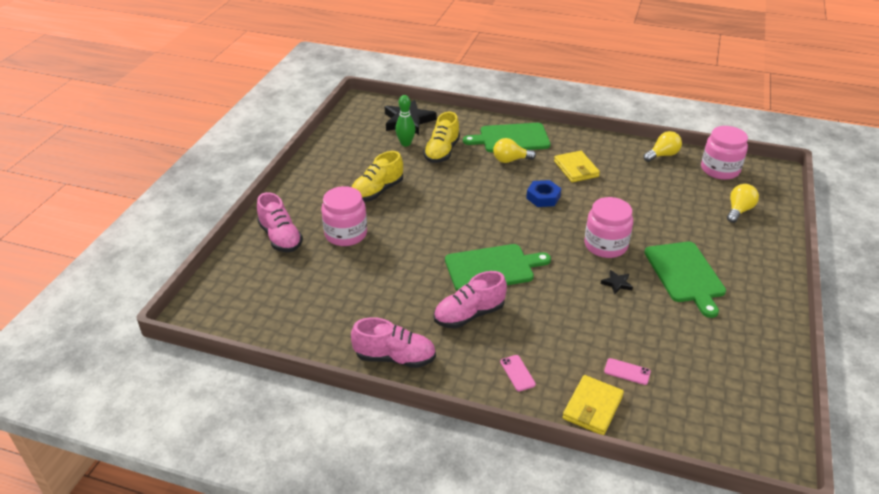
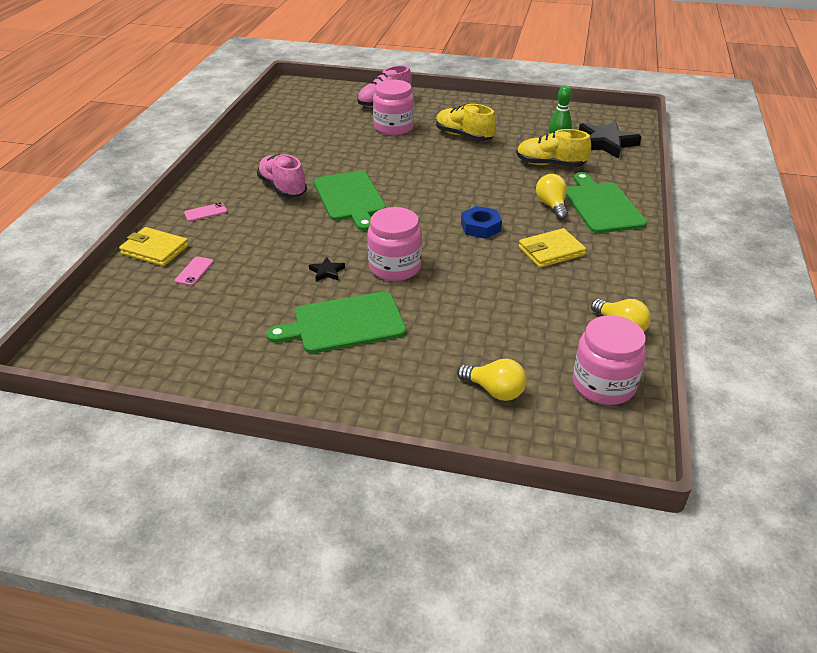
camera: 85 degrees right, 0 degrees up
(395, 357) = (234, 158): pink shoe -> none

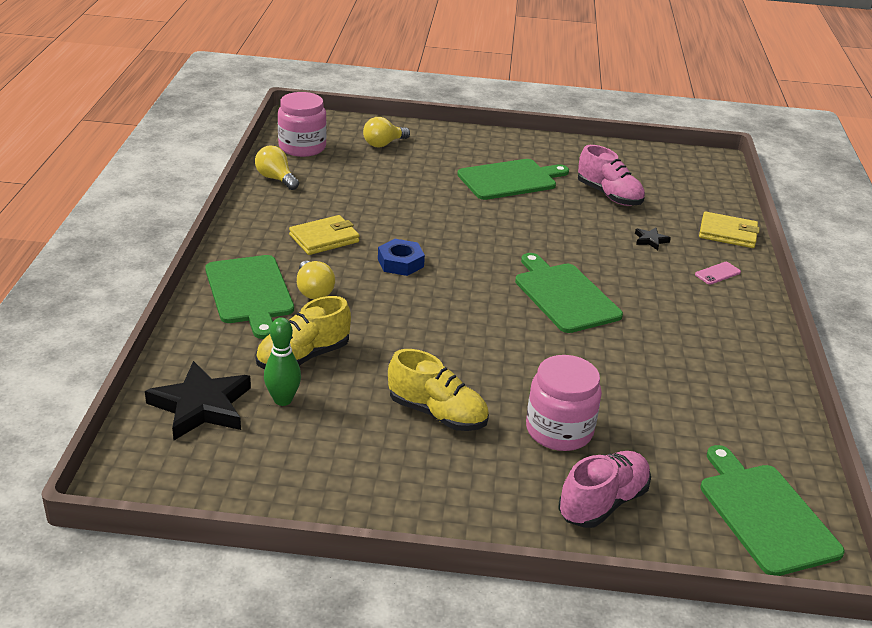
camera: 170 degrees right, 5 degrees down
(194, 271) = (670, 215): pink phone -> none
(282, 188) = (655, 307): pink shoe -> pink shoe (609, 195)
(304, 97) = (765, 515): none -> green cutting board
(327, 272) = (546, 217): black star -> black star (650, 240)
(395, 267) = (483, 221): pink jar -> none
(494, 391) = (383, 144): yellow light bulb -> yellow light bulb turned 60 degrees counterclockwise
(550, 164) = (303, 357): yellow shoe -> yellow shoe turned 135 degrees clockwise

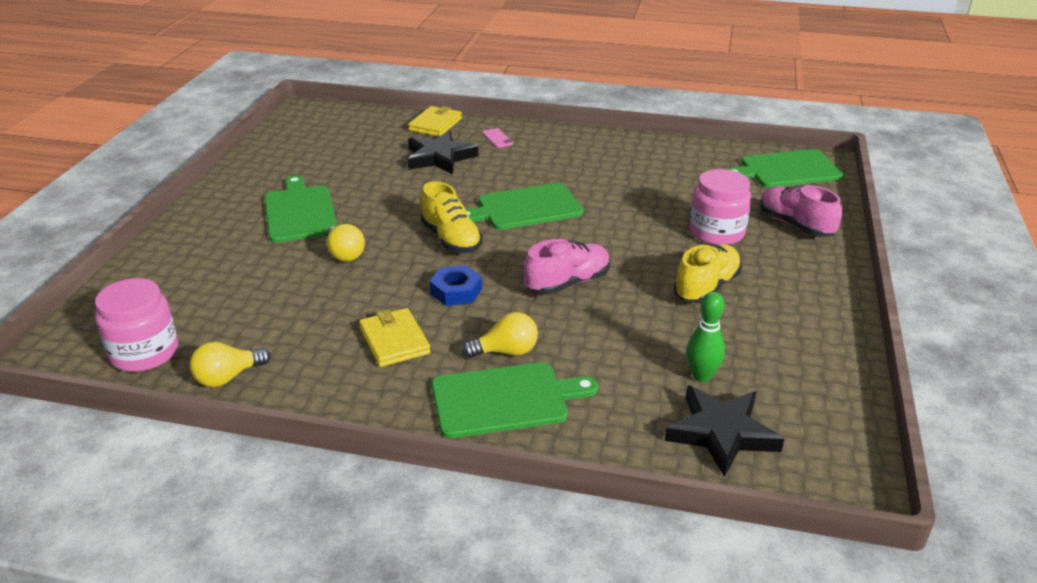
camera: 80 degrees left, 0 degrees up
(303, 357) = (629, 361): yellow shoe -> yellow shoe (451, 239)
(383, 144) = (171, 287): yellow light bulb -> yellow light bulb (344, 254)
(609, 195) = (353, 165): pink shoe -> pink shoe (567, 283)
(650, 240) = (439, 157): black star -> black star, size x2.23

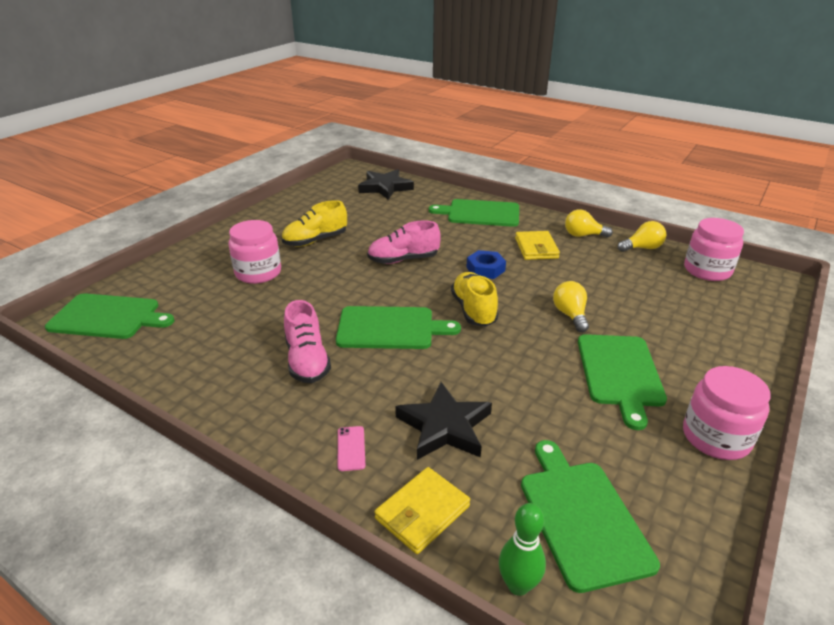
camera: 160 degrees left, 0 degrees up
(234, 185) = (716, 437): none -> pink jar
(339, 137) = (582, 517): none -> green cutting board
(506, 352) = (468, 231): yellow light bulb -> yellow light bulb (583, 235)
(701, 376) = (370, 205): green bowling pin -> green bowling pin (518, 585)
(795, 225) = (193, 267): pink shoe -> pink shoe (307, 361)

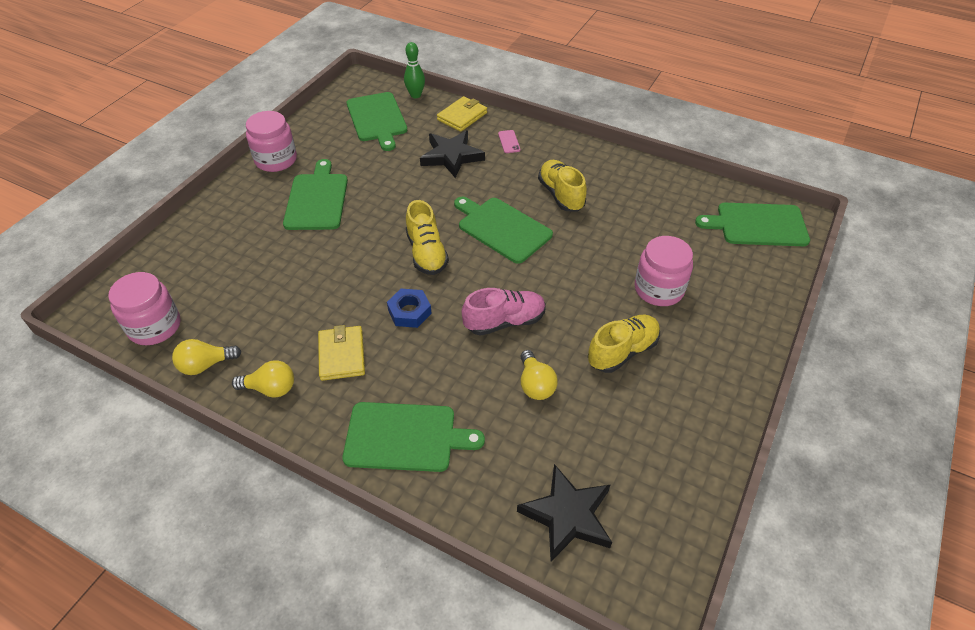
camera: 175 degrees right, 15 degrees up
(307, 361) = (561, 195): pink shoe -> yellow shoe
(390, 328) = (502, 228): green cutting board -> green cutting board turned 45 degrees clockwise
(570, 315) = (336, 253): yellow light bulb -> yellow light bulb (535, 384)

